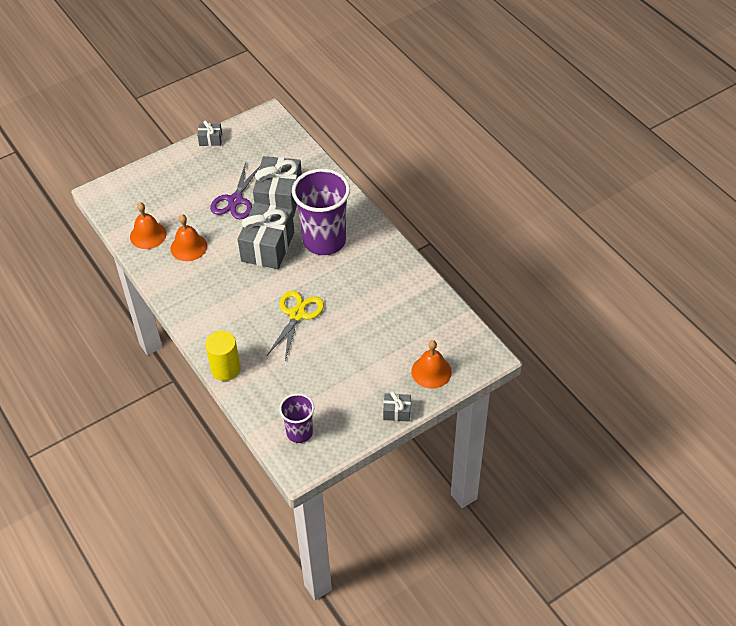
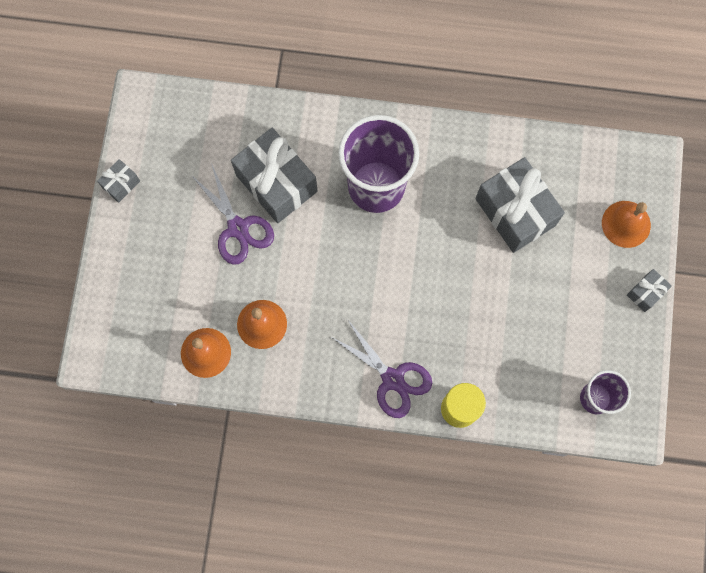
camera: 50 degrees left, 25 degrees up
(213, 325) = (392, 379): none -> purple scissors
(268, 247) = (334, 246): grey gift -> grey gift (515, 212)
(297, 314) = (450, 288): yellow scissors -> none

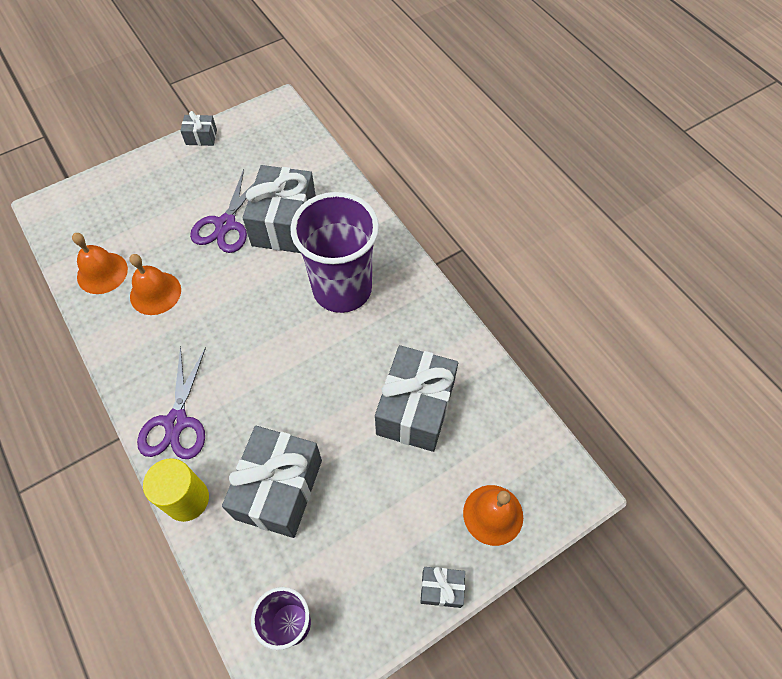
camera: 50 degrees right, 15 degrees down
(500, 344) = (279, 489): none -> grey gift

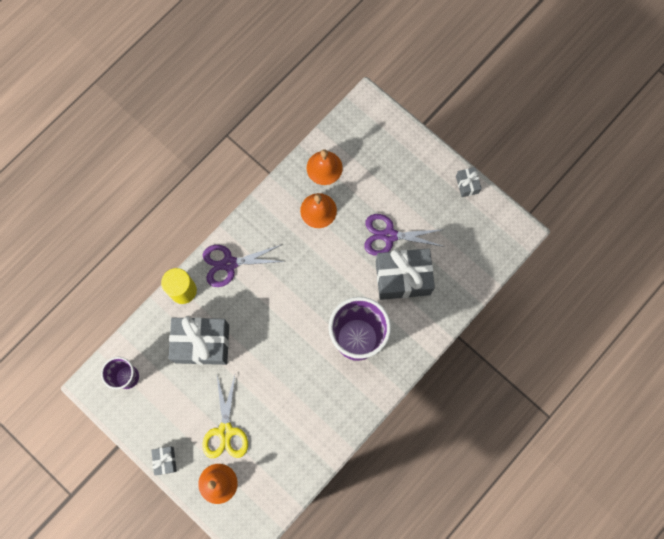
camera: 75 degrees right, 15 degrees up
(415, 408) = (277, 416): grey gift -> none
(419, 485) = (225, 431): none -> yellow scissors

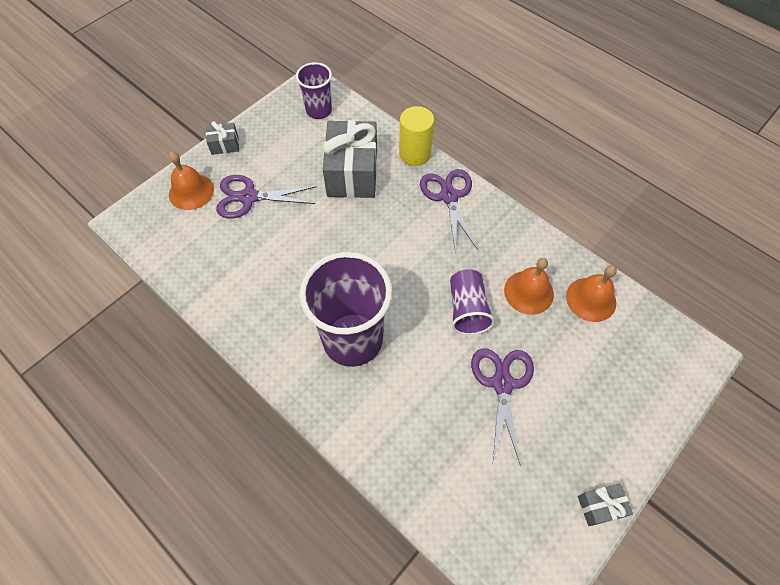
camera: 90 degrees right, 15 degrees down
(225, 431) = (249, 197): yellow scissors -> purple scissors
(332, 255) = (467, 309): none -> purple cup
(403, 278) = (440, 401): grey gift -> none

